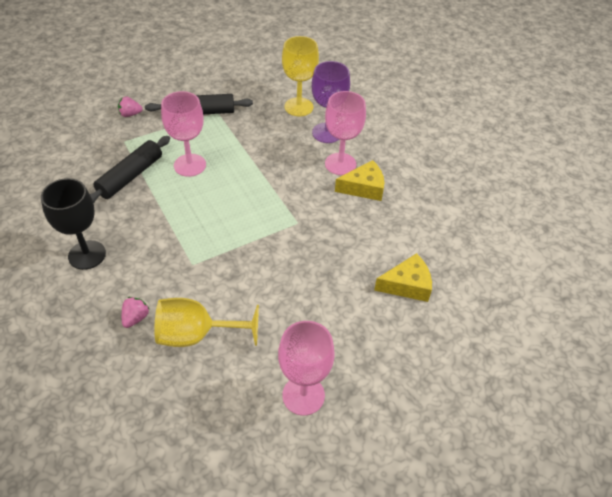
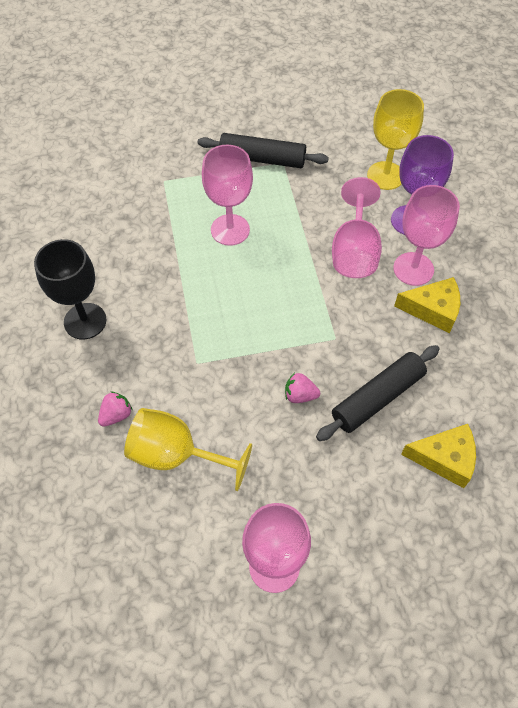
camera: 20 degrees right, 10 degrees up
(130, 114) = (180, 145): pink strawberry -> pink strawberry (300, 395)
(130, 176) = (158, 230): black rolling pin -> black rolling pin (377, 398)
(292, 161) = (354, 251): none -> pink goblet

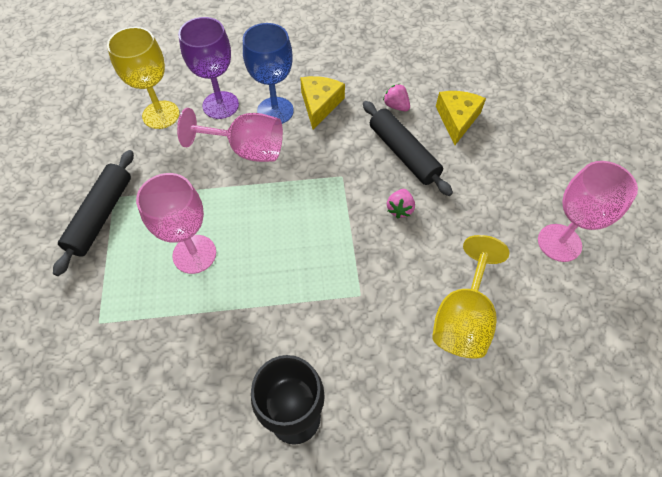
camera: 85 degrees left, 0 degrees up
(116, 415) = (419, 377): pink strawberry -> pink strawberry (396, 106)
(413, 269) = (275, 111): pink goblet -> blue goblet

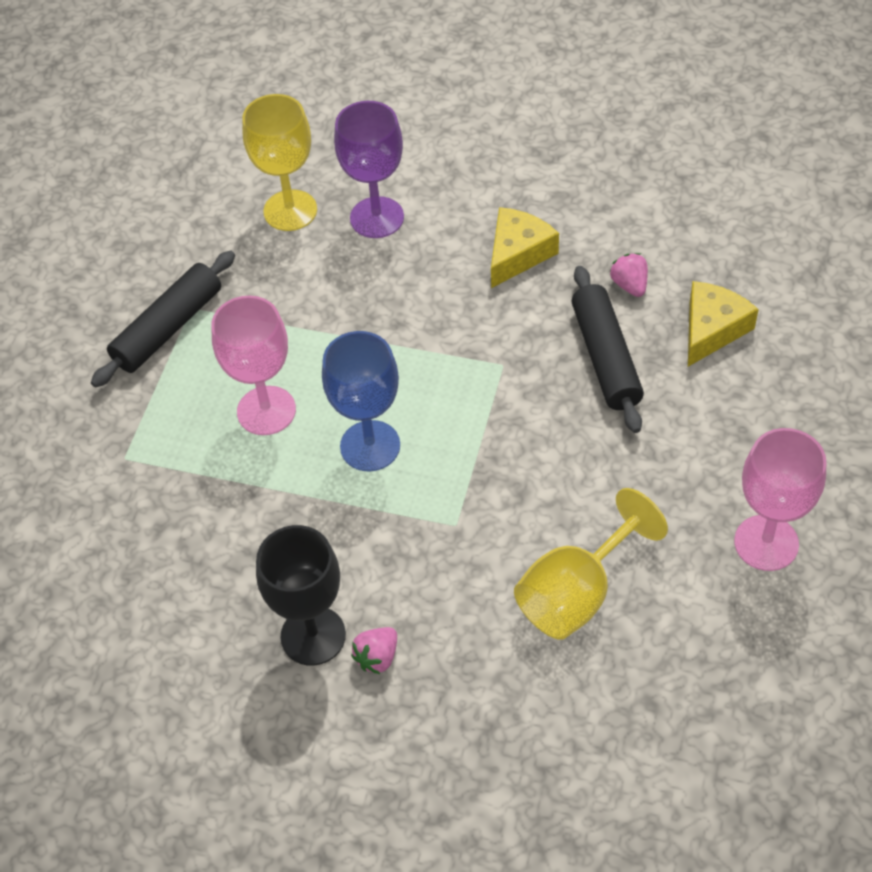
camera: 25 degrees right, 5 degrees down
(246, 150) = (387, 292): pink goblet -> none
(275, 111) = (450, 246): blue goblet -> blue goblet (370, 446)
(399, 209) = (562, 432): pink strawberry -> pink strawberry (377, 657)

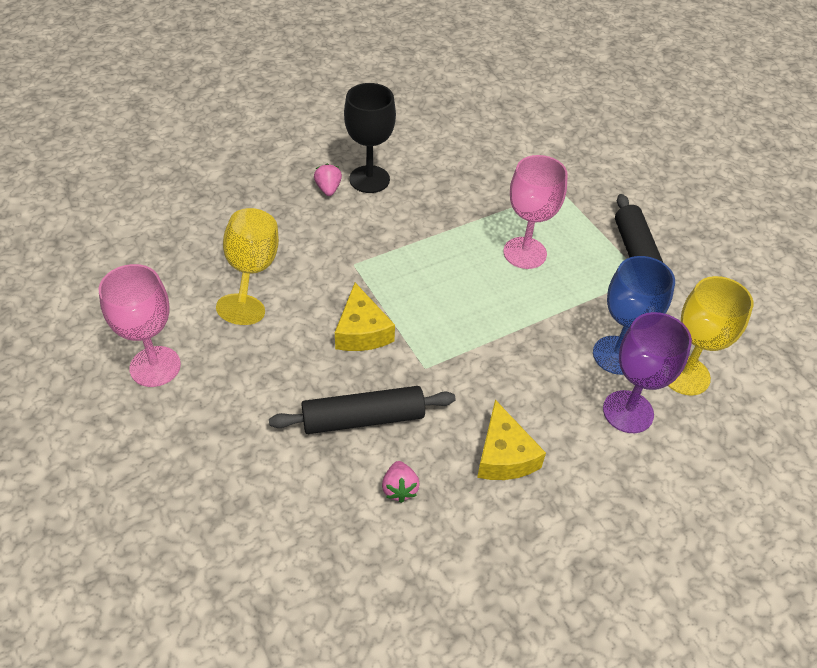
camera: 130 degrees right, 5 degrees down
(370, 446) = (446, 271): blue goblet -> blue goblet (616, 355)
(605, 357) = (363, 418): black rolling pin -> black rolling pin turned 45 degrees counterclockwise
(629, 285) = (399, 489): pink strawberry -> pink strawberry turned 60 degrees clockwise
(712, 329) = (306, 495): yellow cheese -> yellow cheese (362, 331)

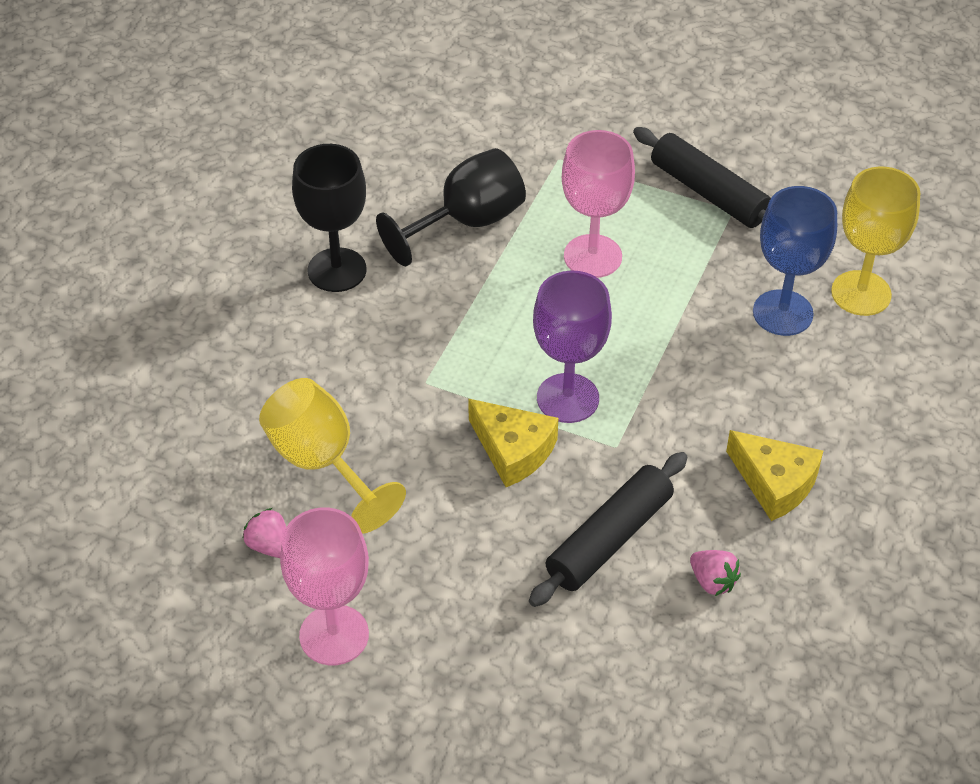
camera: 35 degrees left, 0 degrees up
(328, 189) = (301, 310): pink strawberry -> pink strawberry (269, 546)
(468, 194) = (467, 222): none -> black goblet
(628, 412) = (843, 364): purple goblet -> purple goblet (567, 398)

